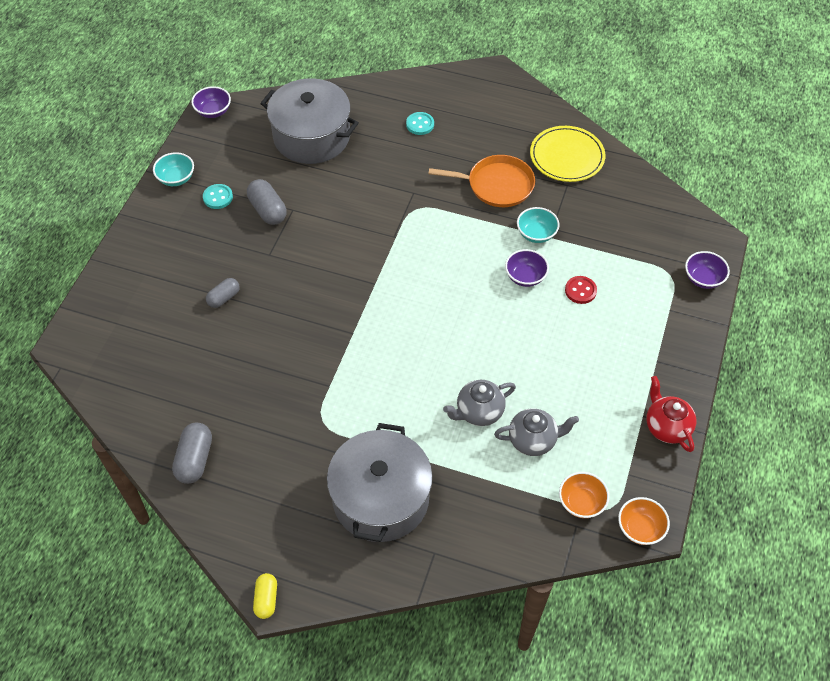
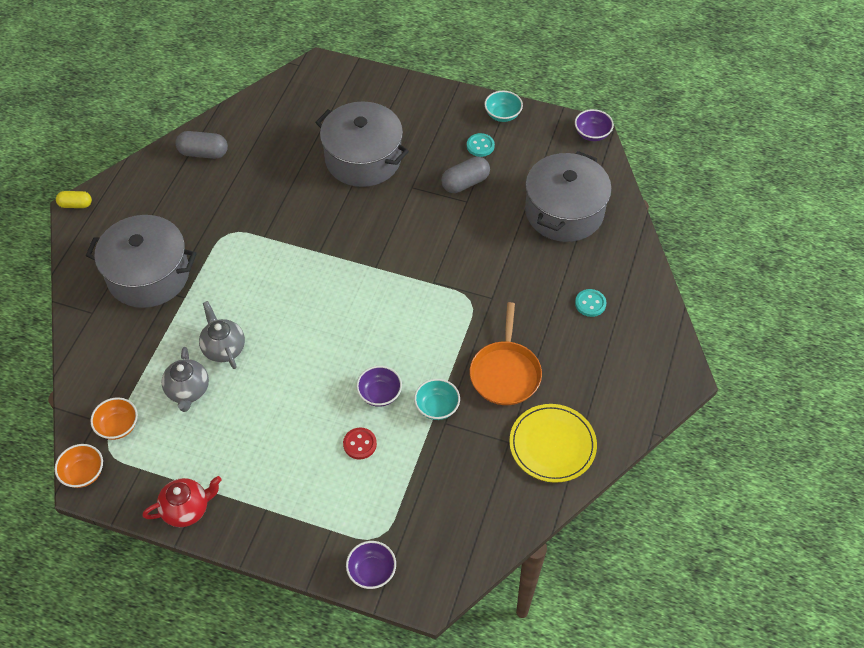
camera: 90 degrees right, 0 degrees up
(224, 298) = (363, 159): grey capsule -> grey pot

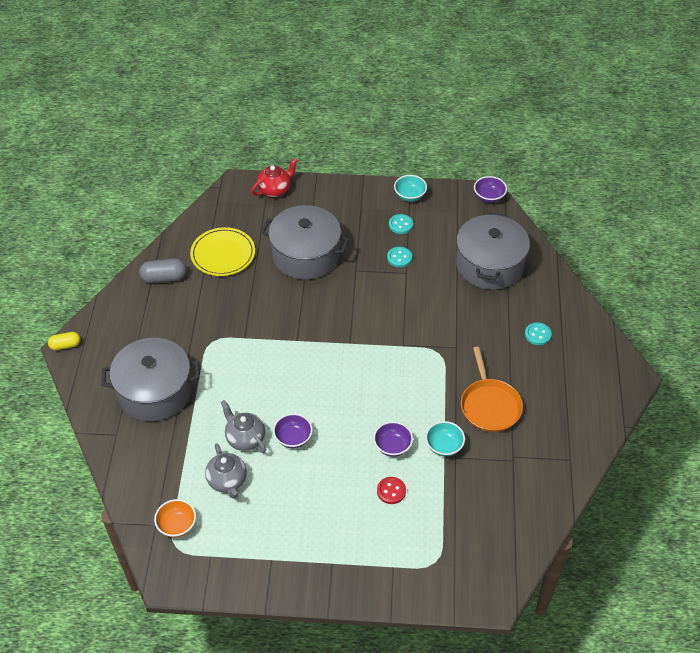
camera: 15 degrees left, 5 degrees down
(83, 473) = (161, 572): orange bowl -> none
(187, 509) = (264, 580): red teapot -> red teapot (275, 190)
(372, 571) = (440, 592): purple bowl -> purple bowl (293, 438)
(465, 183) = (399, 258): grey capsule -> turquoise button
(552, 445) = (549, 454): yellow plate -> yellow plate (223, 254)

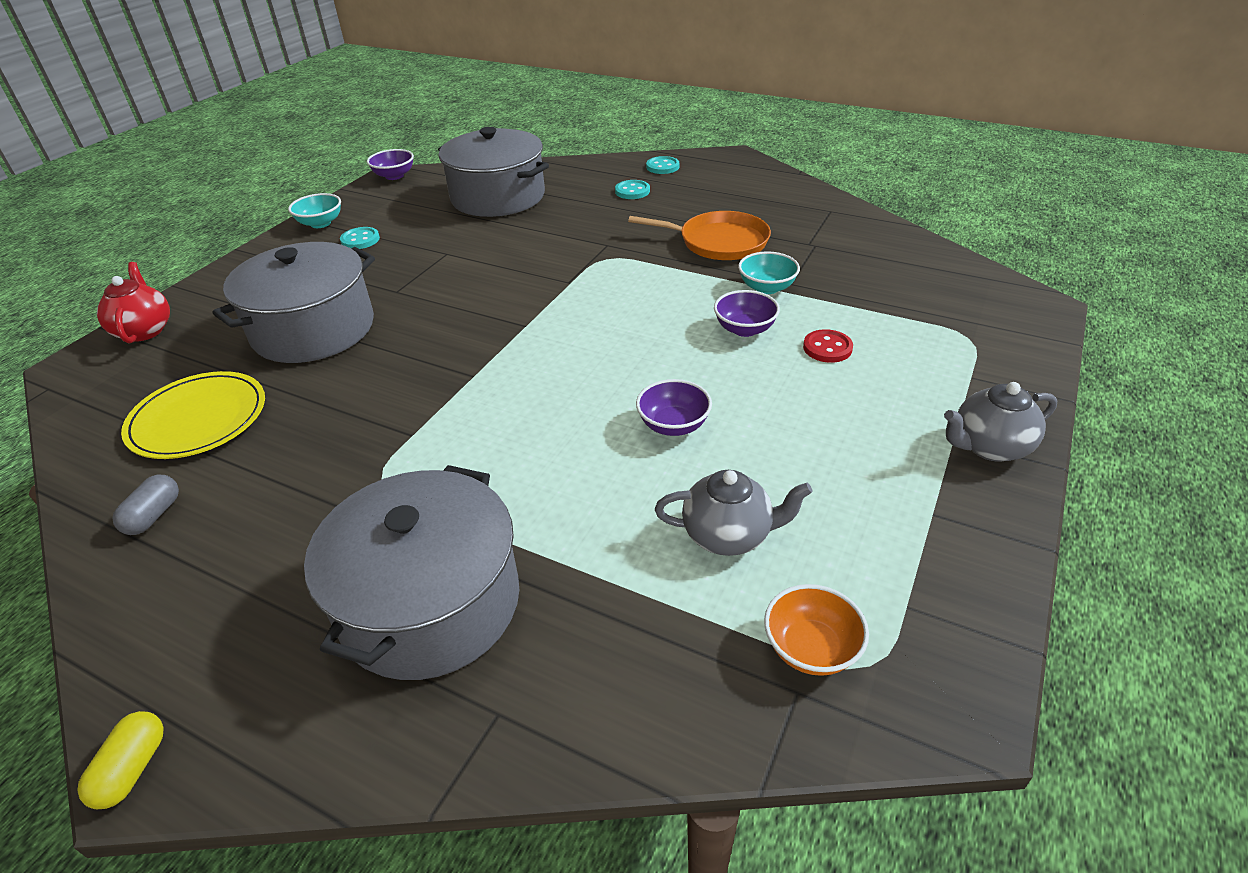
camera: 65 degrees left, 10 degrees down
(164, 278) = (154, 515): grey capsule -> grey capsule, size x0.65
(245, 438) = (640, 486): grey teapot -> grey teapot (989, 447)
(399, 258) = (415, 253): turquoise button -> turquoise button (662, 167)

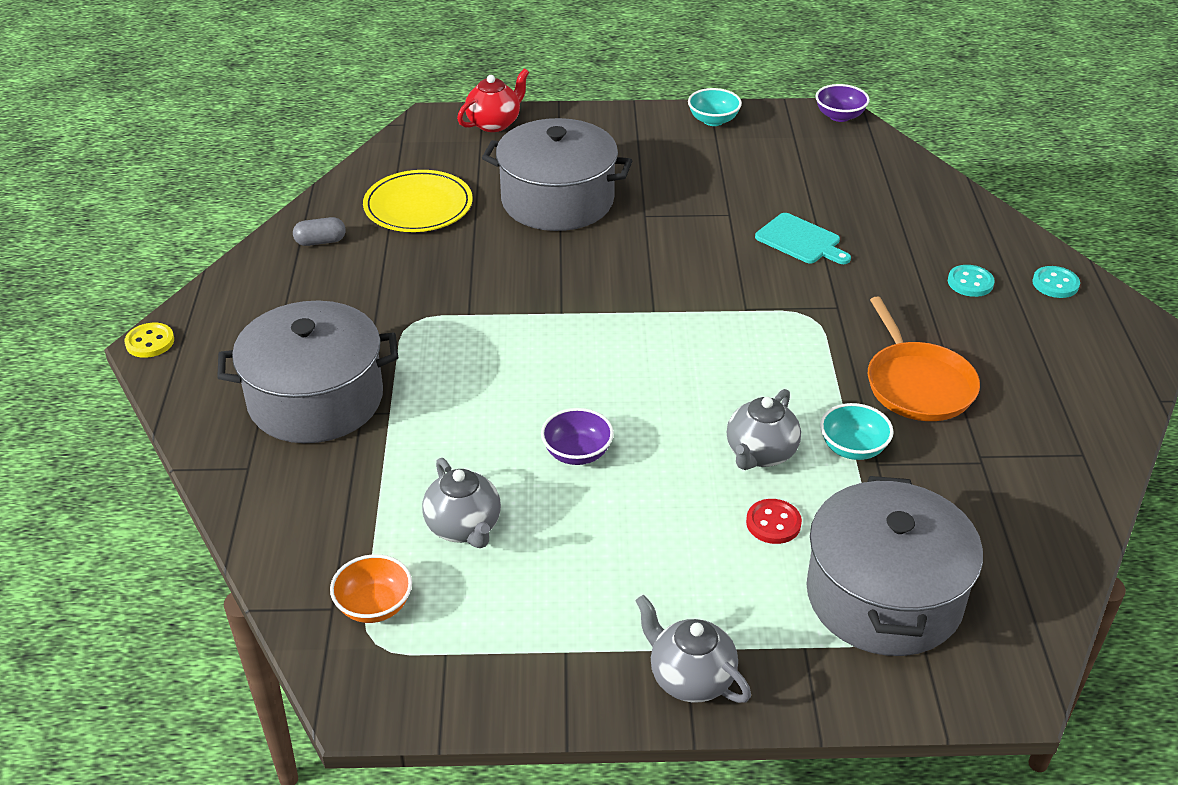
camera: 60 degrees right, 0 degrees up
(132, 769) = (150, 342): yellow capsule -> yellow button
(360, 240) = (706, 156): turquoise button -> none
(498, 197) = (863, 197): grey pot -> grey pot (884, 596)
(515, 235) = (800, 240): none -> turquoise cutting board
(744, 329) = (760, 454): purple bowl -> grey teapot

